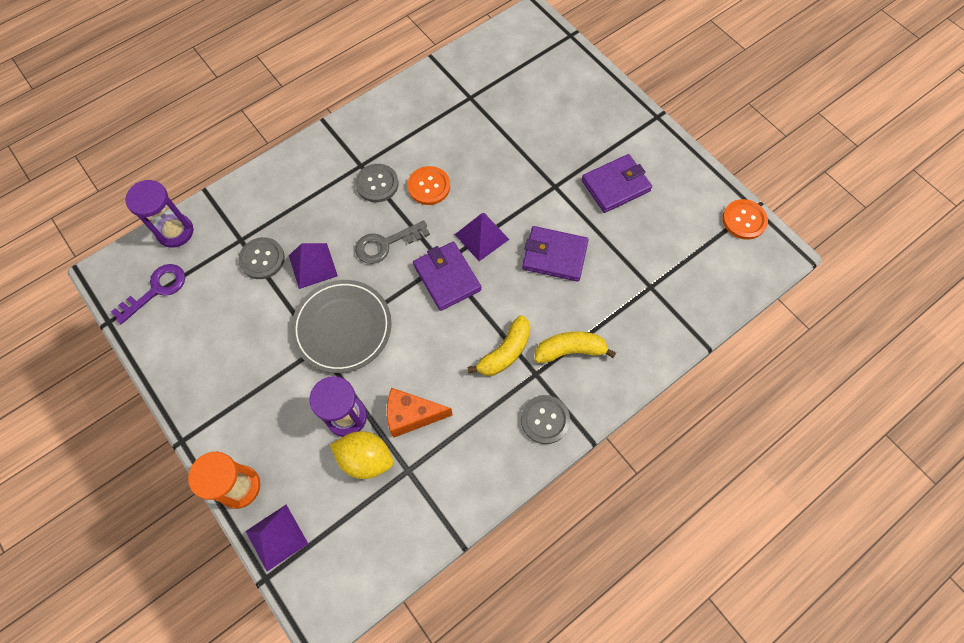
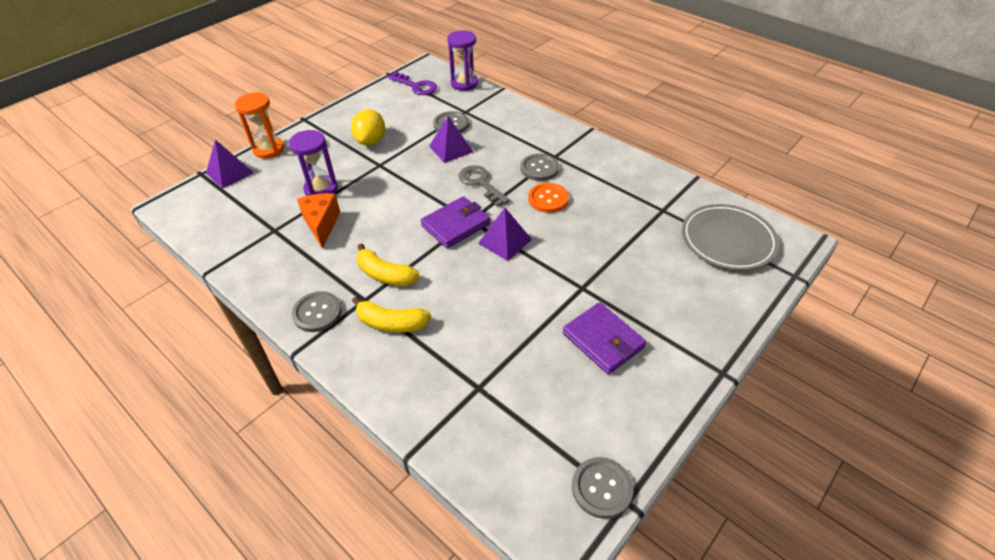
camera: 80 degrees right, 20 degrees down
(342, 327) = (398, 173): grey plate -> grey plate (727, 240)
(366, 459) = (285, 205): yellow lemon -> yellow lemon (371, 141)
(554, 255) = (497, 297): purple wallet -> none
(570, 350) = (391, 323): yellow banana -> yellow banana turned 120 degrees clockwise
(744, 220) = (602, 488): orange button -> grey button

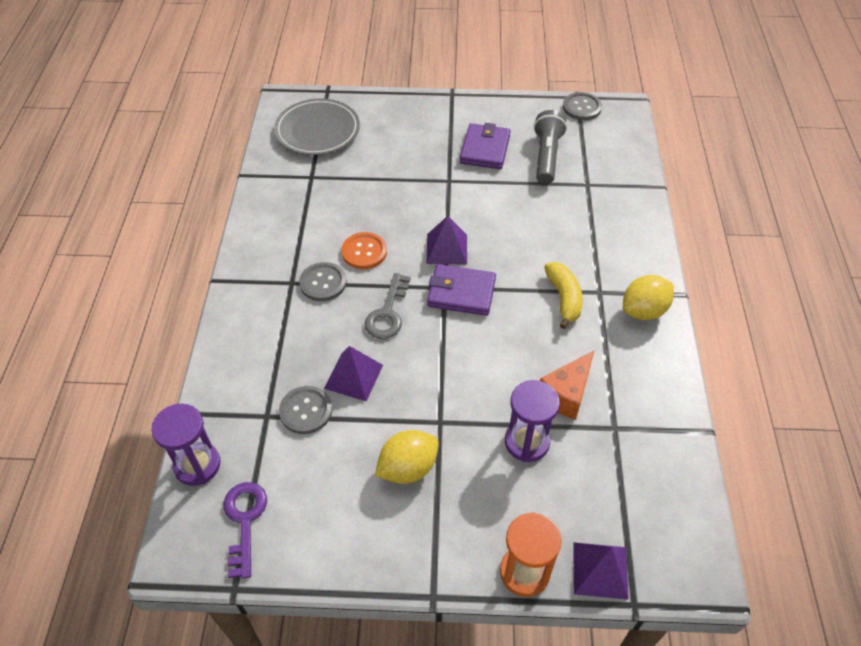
camera: 130 degrees left, 5 degrees up
(317, 312) = (643, 311): grey button -> yellow lemon
(391, 323) = (598, 260): yellow banana -> none
(548, 384) = (546, 156): none -> grey flashlight

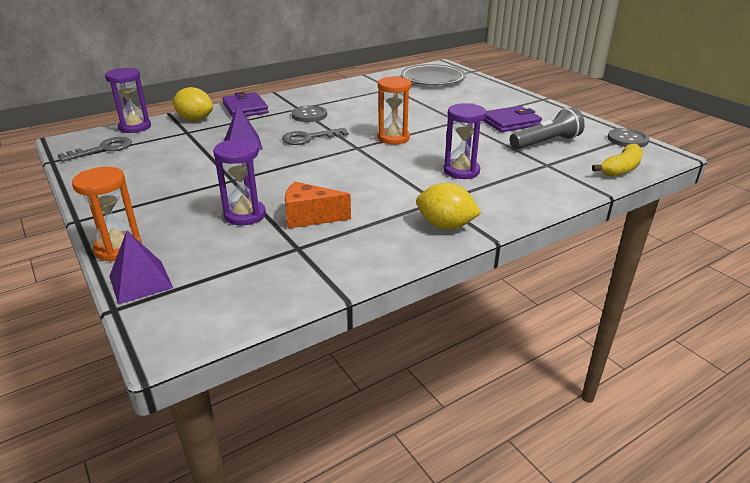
camera: 55 degrees right, 20 degrees down
(244, 521) = (103, 149): purple key -> grey key
(306, 411) = (201, 140): grey button -> none
(364, 252) = (352, 117): orange button -> none
(408, 468) = (182, 181): yellow lemon -> yellow lemon (195, 119)
(447, 248) = (393, 138): purple pyramid -> orange hourglass
(461, 293) = (359, 153): purple wallet -> purple wallet (245, 108)
(557, 244) = (461, 171): none -> purple hourglass
(563, 298) = (408, 189): yellow banana -> yellow banana (621, 169)

